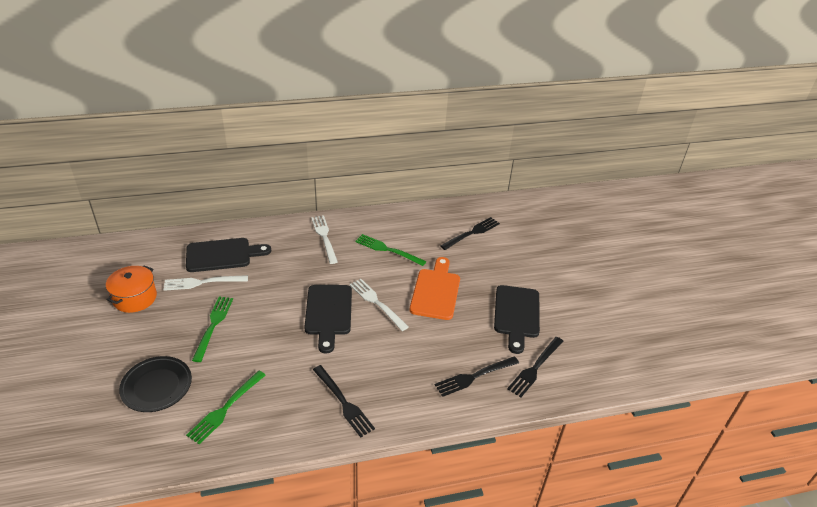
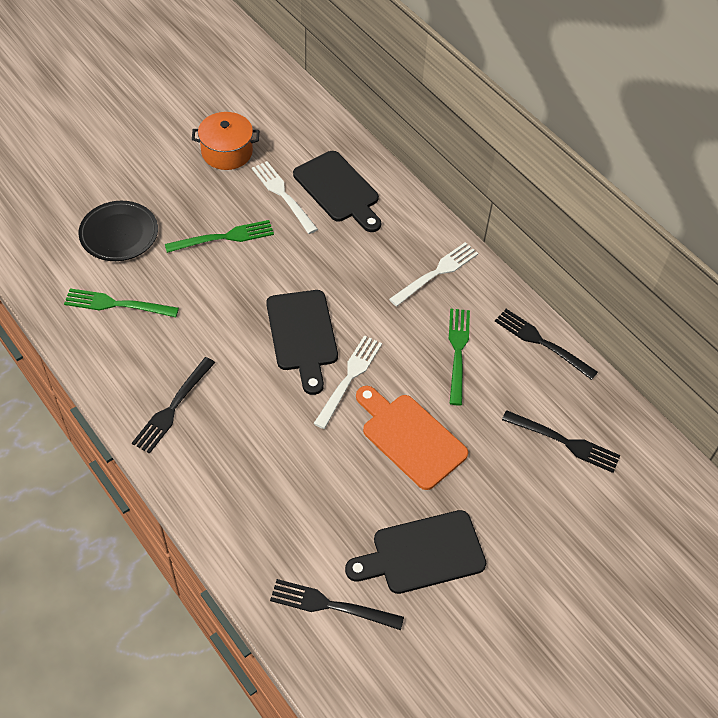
camera: 65 degrees right, 15 degrees up
(328, 313) = (302, 335): black cutting board -> black cutting board turned 75 degrees counterclockwise
(436, 291) = (410, 437): orange cutting board -> orange cutting board turned 120 degrees counterclockwise
(474, 377) = (278, 534): black fork -> black fork (541, 342)

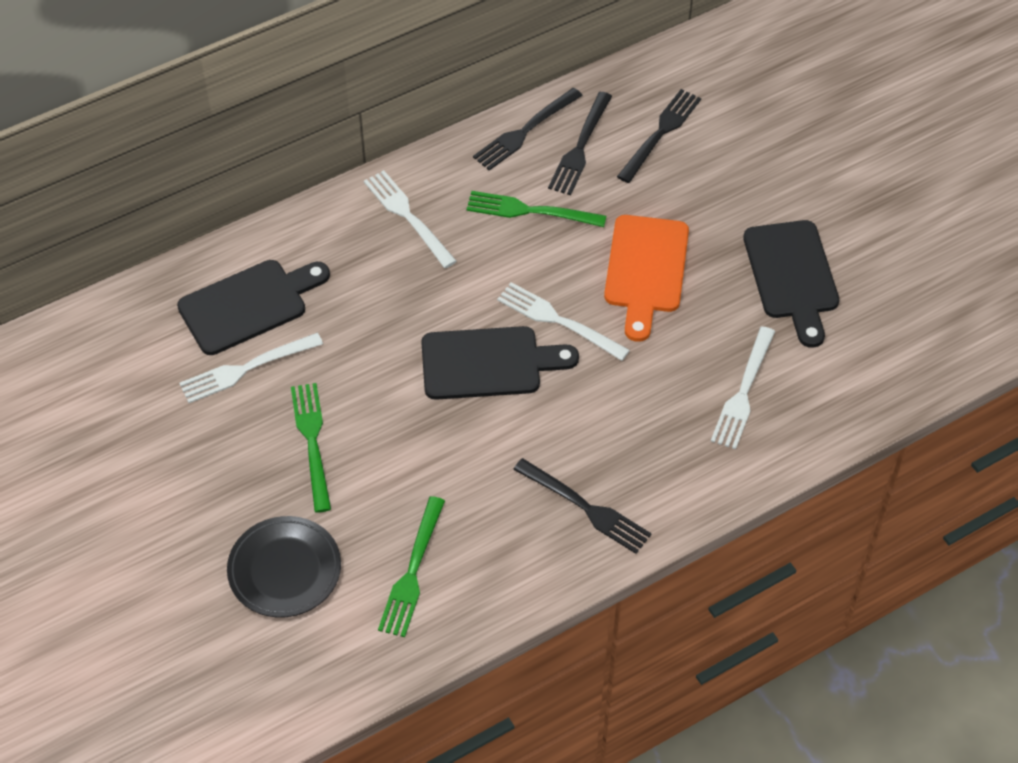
camera: 80 degrees left, 0 degrees up
(227, 152) = (149, 431): orange pot -> none
(291, 516) = (743, 392): none -> white fork
(330, 605) = (852, 364): black fork -> black fork (580, 148)
(410, 437) = (646, 270): orange cutting board -> orange cutting board turned 45 degrees counterclockwise

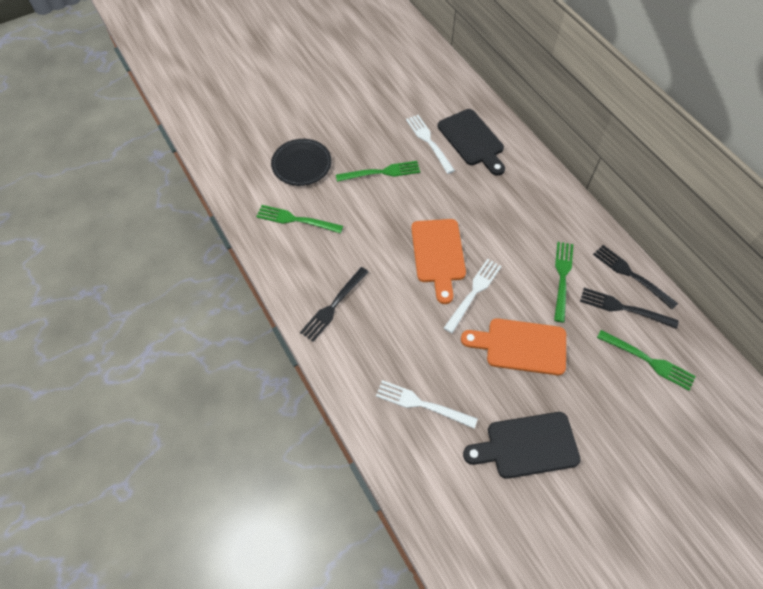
camera: 90 degrees right, 5 degrees up
(407, 216) = (547, 211): white fork -> none
(488, 363) = (438, 255): black cutting board -> orange cutting board
(660, 133) = (649, 361): black fork -> green fork

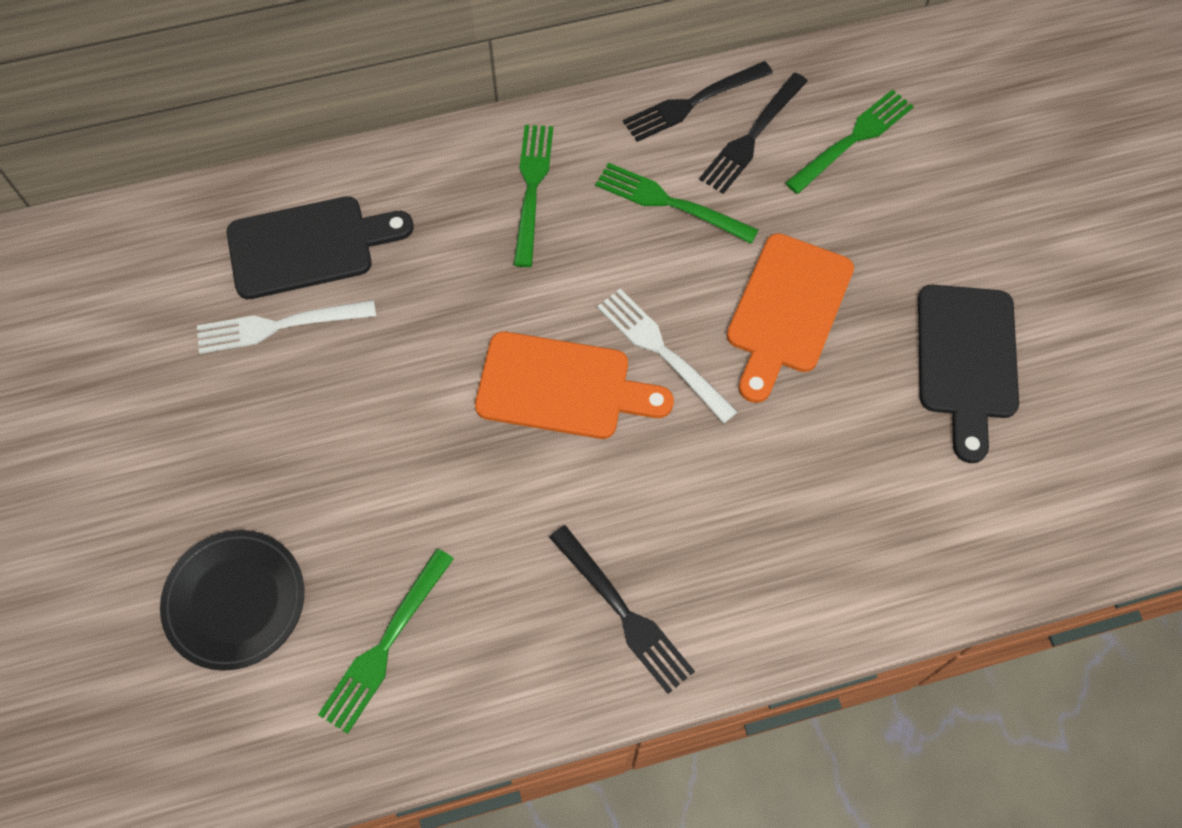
camera: 75 degrees left, 5 degrees up
(381, 172) = (323, 438): green fork -> green fork (531, 188)
(421, 404) = (864, 503): white fork -> none

